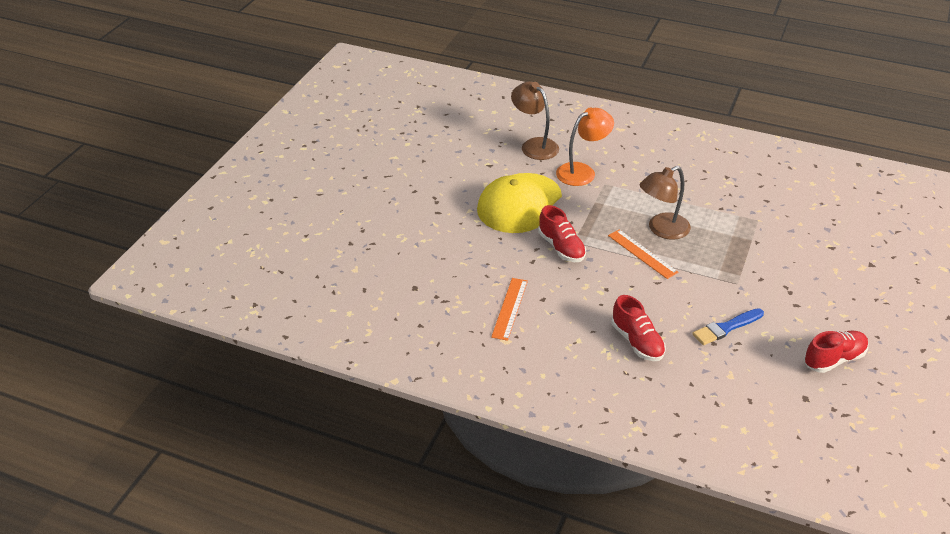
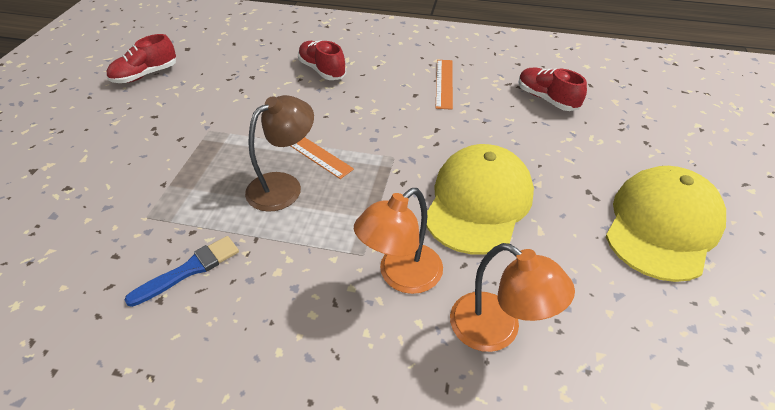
camera: 170 degrees right, 5 degrees up
(403, 177) = (662, 226): none -> yellow cap
(534, 145) = (497, 330): brown lamp -> orange lamp
(561, 247) = (408, 148): red shoe -> red shoe (547, 99)
(726, 328) = (236, 88): blue brush -> blue brush (189, 270)

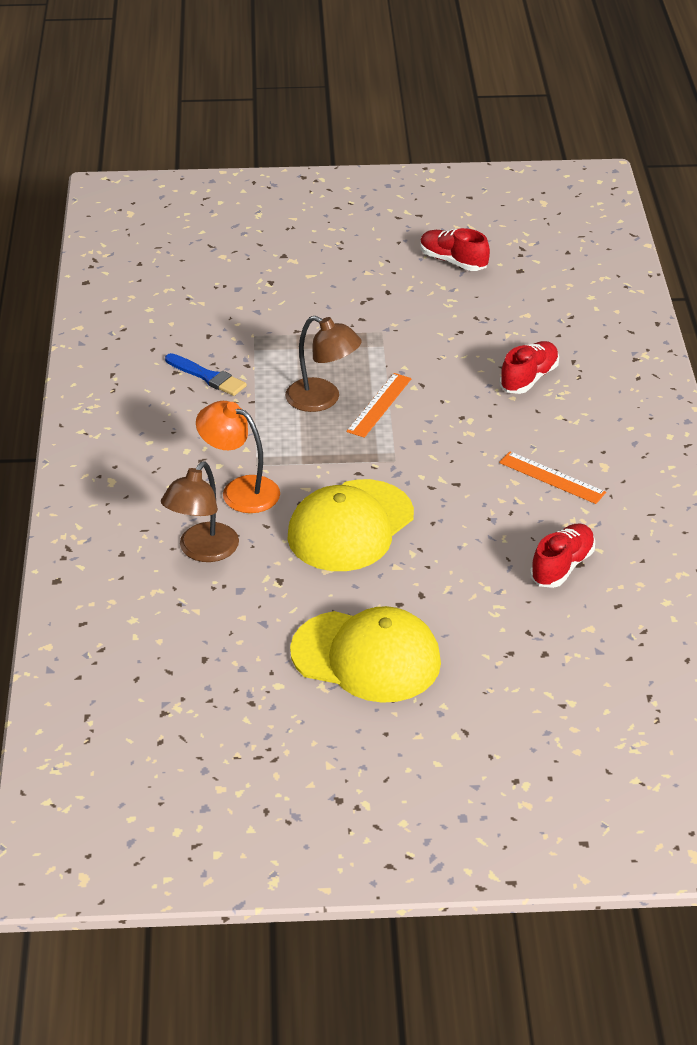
camera: 75 degrees right, 5 degrees down
(444, 83) = (552, 477): orange ruler -> orange ruler turned 45 degrees clockwise
(478, 202) = (350, 526): yellow cap -> yellow cap turned 120 degrees clockwise
(497, 330) = (202, 551): orange lamp -> brown lamp

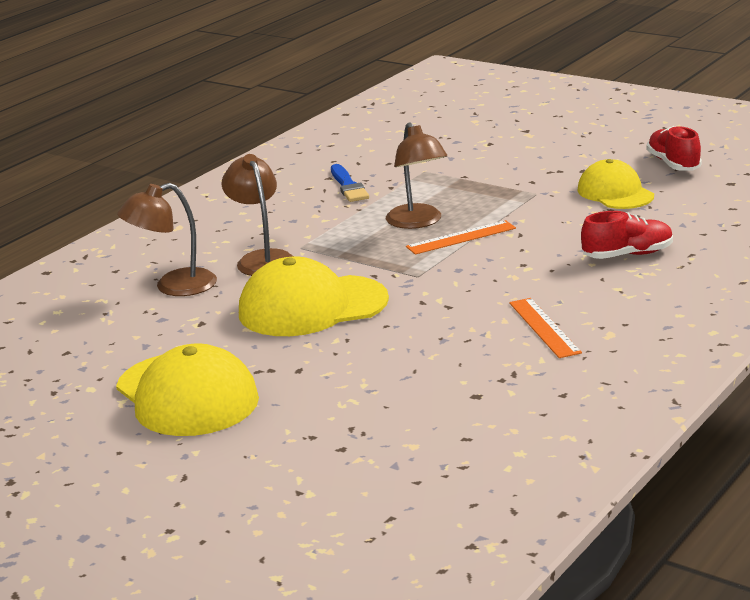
camera: 40 degrees right, 15 degrees down
(240, 490) = (262, 259): orange lamp -> brown lamp
(444, 311) = (615, 193): none -> yellow cap
(562, 566) = (456, 392): red shoe -> none

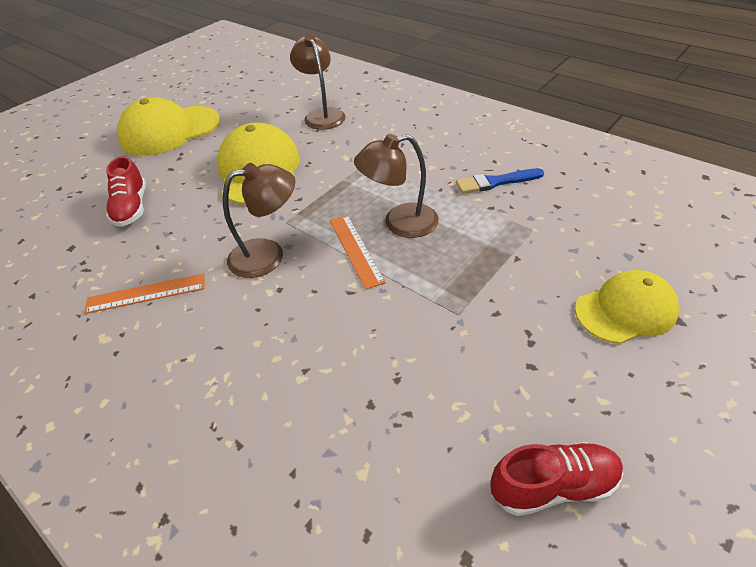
camera: 95 degrees right, 20 degrees up
(262, 259) = (352, 146): brown lamp -> brown lamp (268, 255)
(615, 193) = (448, 392): yellow cap -> yellow cap (626, 310)
(627, 255) = (263, 377): red shoe -> red shoe (132, 208)

